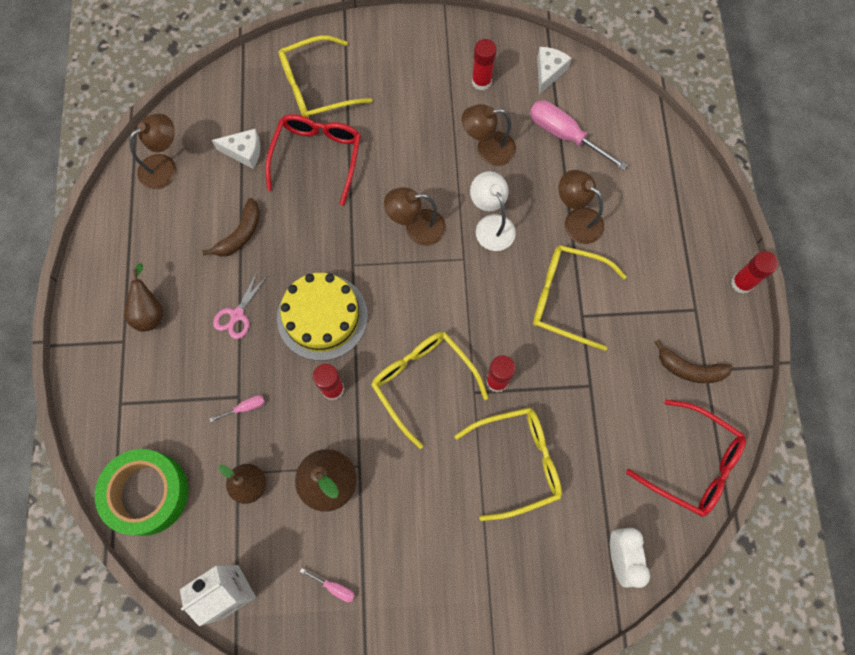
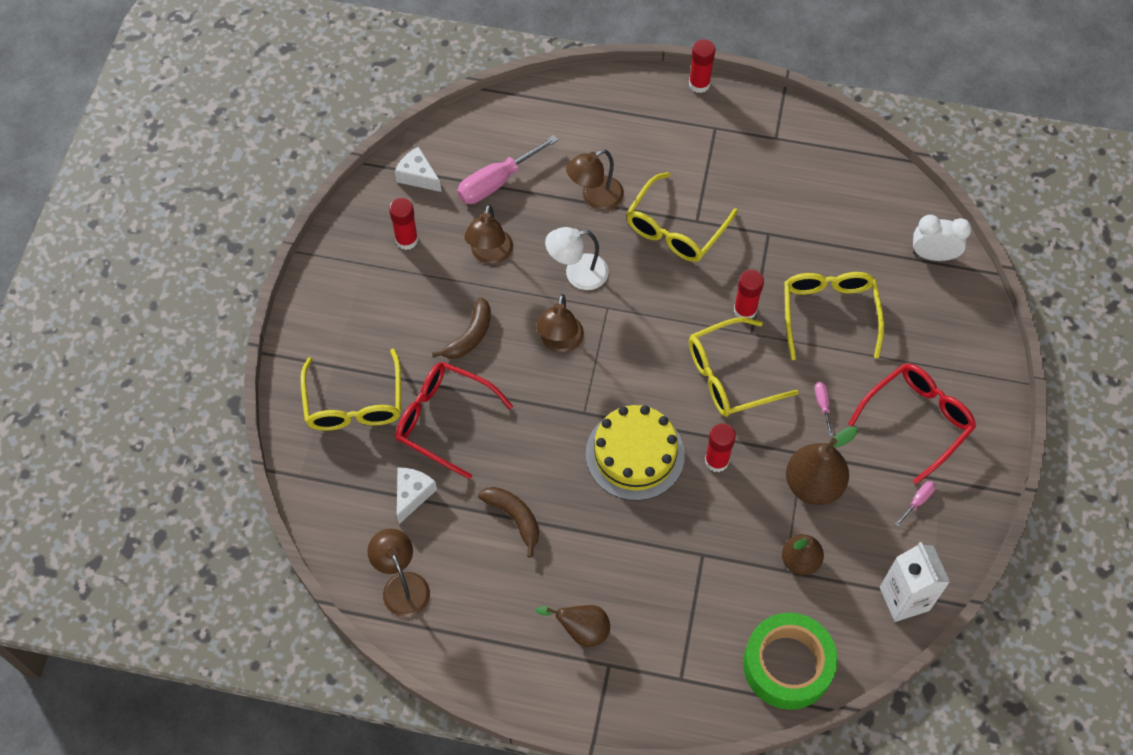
camera: 75 degrees left, 10 degrees down
(237, 315) = (610, 539): pink scissors -> none
(245, 408) = (717, 550): pink screwdriver -> pink screwdriver (822, 405)
(689, 369) = (772, 150): brown banana -> brown banana (470, 336)
(692, 464) = (861, 174): red glasses -> red glasses (917, 421)

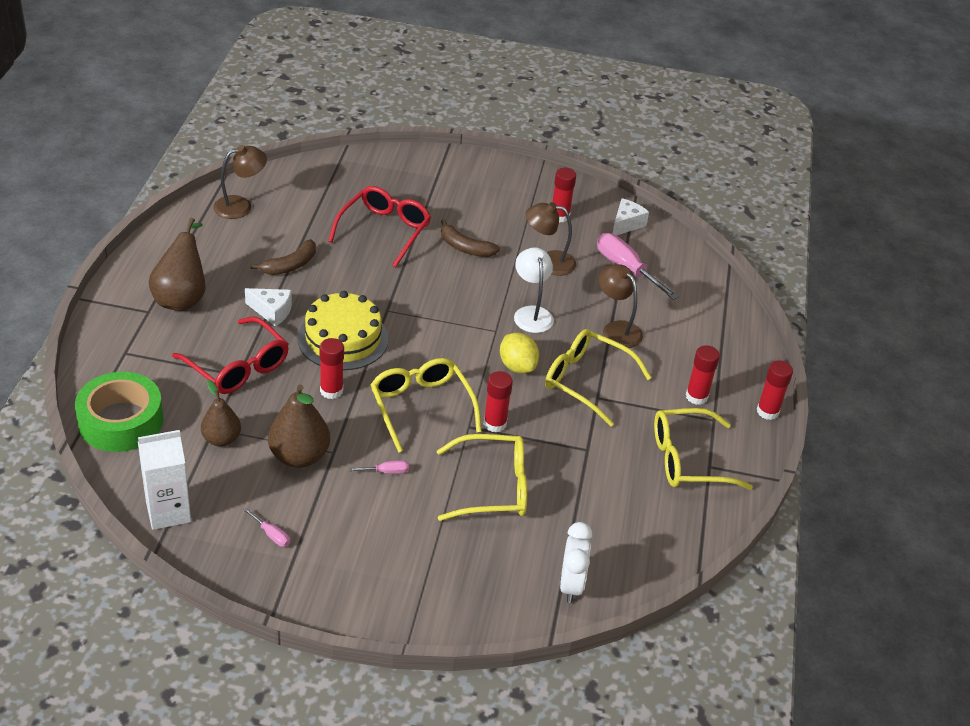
camera: 85 degrees right, 20 degrees down
(354, 403) = (403, 186): yellow glasses -> yellow glasses (688, 460)
(412, 495) = (318, 213): white cheese -> white cheese (272, 311)
(560, 342) = (458, 299): brown lamp -> none
(582, 630) = (182, 298): brown pear -> brown pear, size x1.54
(660, 289) = (517, 366): none -> yellow lemon
(686, 138) = (696, 396): none -> red glue stick
(917, 421) = (364, 545): red glasses -> red glasses (238, 367)

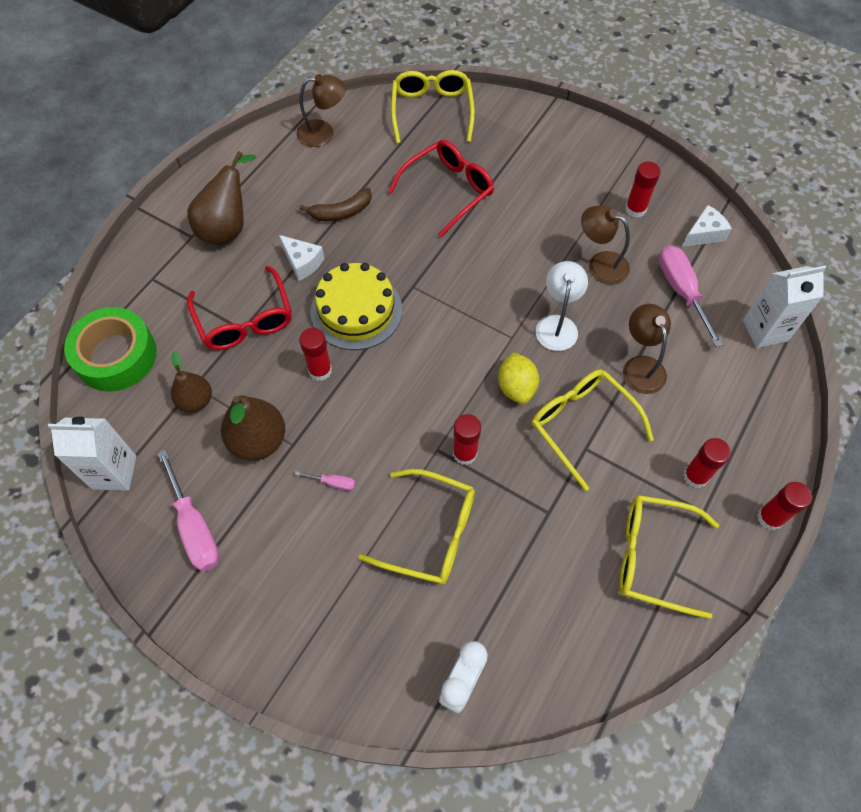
camera: 25 degrees right, 20 degrees up
(271, 535) = (195, 527): pink screwdriver -> pink screwdriver, size x2.17
(421, 407) = (399, 413): yellow glasses -> yellow glasses (432, 111)
(465, 247) = (521, 227): brown banana -> none
(706, 283) = (765, 330): none -> white carton

